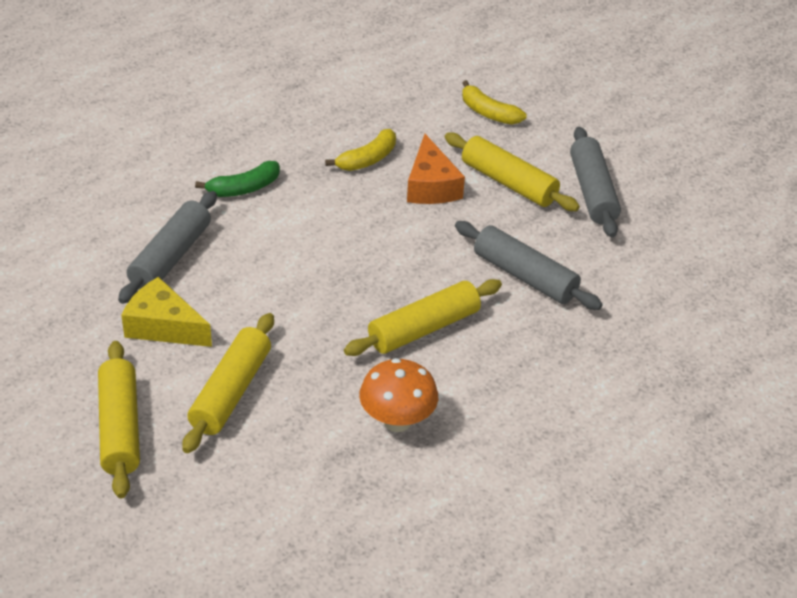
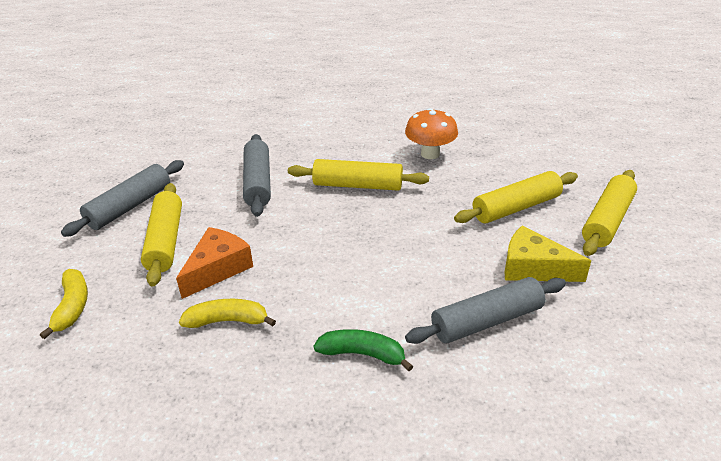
camera: 135 degrees left, 5 degrees down
(163, 326) = (533, 268): yellow cheese -> yellow cheese turned 135 degrees clockwise

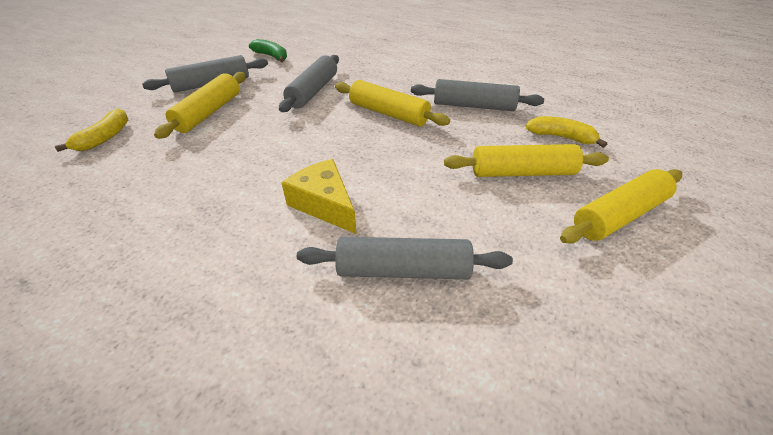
camera: 25 degrees right, 5 degrees up
(218, 269) = (222, 143): orange cheese -> none
(228, 321) = (188, 184): yellow banana -> yellow banana (561, 137)
(363, 354) = (260, 254): green banana -> green banana (272, 56)
(430, 154) = (474, 106): orange mushroom -> grey rolling pin
(533, 268) = (496, 235): yellow cheese -> yellow cheese (324, 204)

